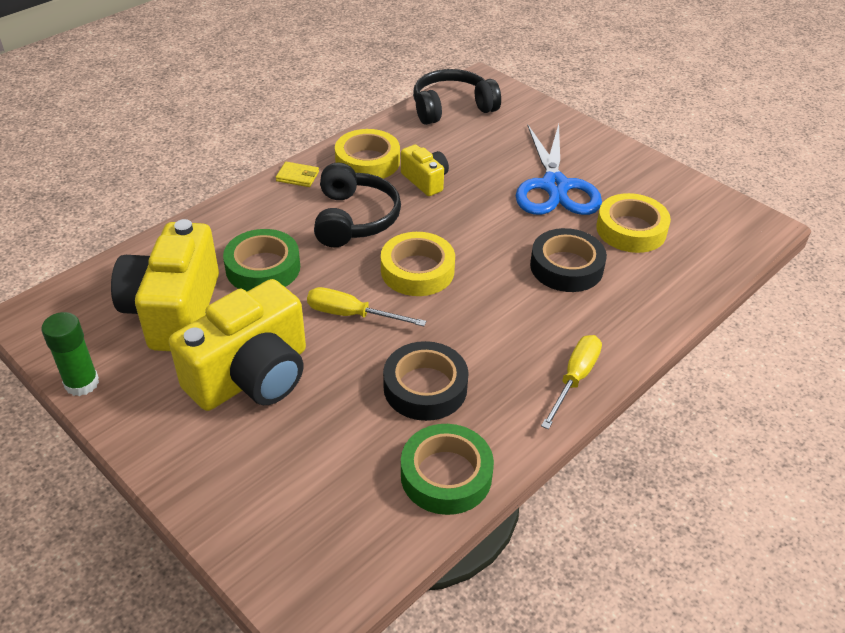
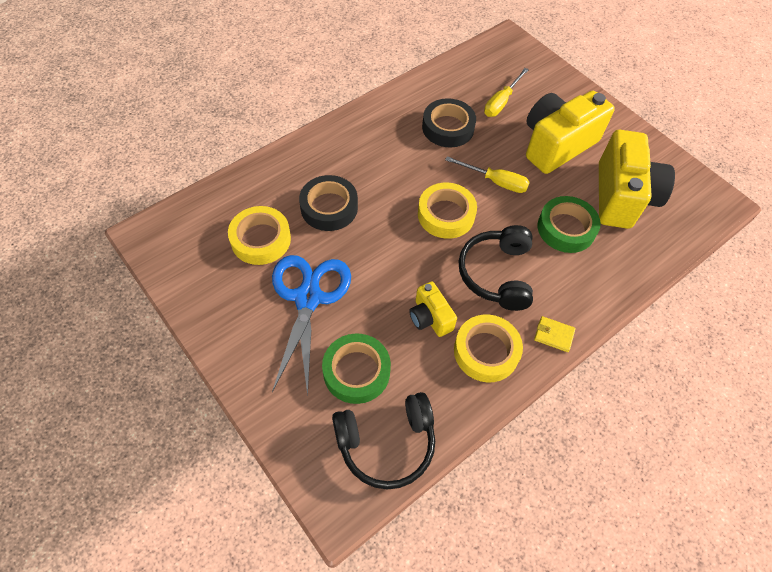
camera: 175 degrees left, 15 degrees up
(82, 383) = (661, 150): green glue stick -> none
(446, 475) = (441, 81): green tape -> green tape (356, 371)
(574, 379) = (353, 124): yellow screwdriver -> yellow screwdriver (501, 102)

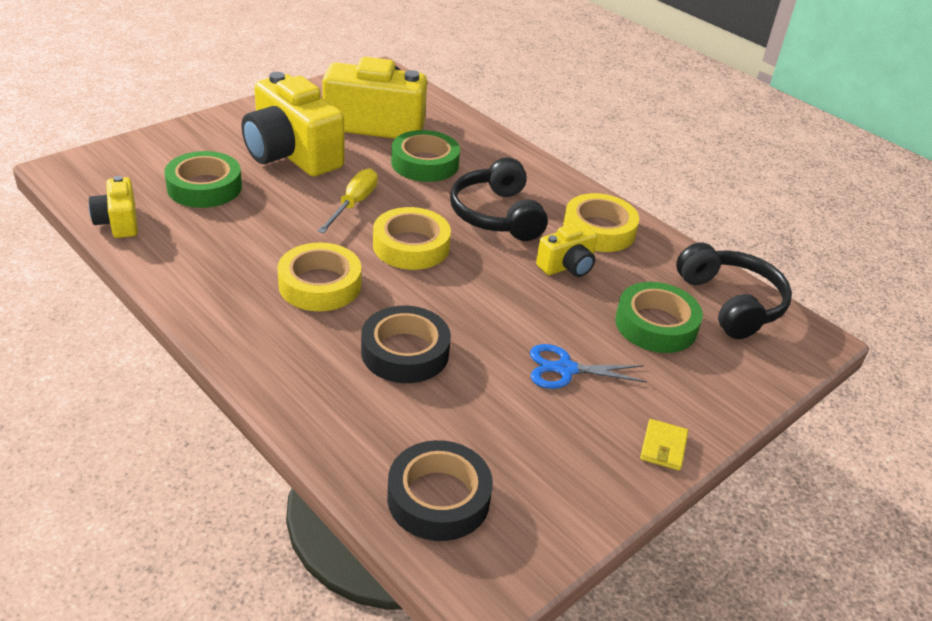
camera: 95 degrees left, 20 degrees down
(261, 239) = (473, 425): yellow tape -> yellow tape (320, 285)
(308, 298) = (565, 369): blue scissors -> blue scissors, size x0.56
(448, 128) = (250, 235): black tape -> black tape (438, 498)
(453, 68) = (118, 222): none -> yellow camera
(496, 274) = (496, 215): black headphones -> black headphones turned 75 degrees clockwise
(501, 102) = (204, 187): yellow screwdriver -> green tape
(554, 335) = (566, 186): yellow wallet -> yellow wallet (663, 447)

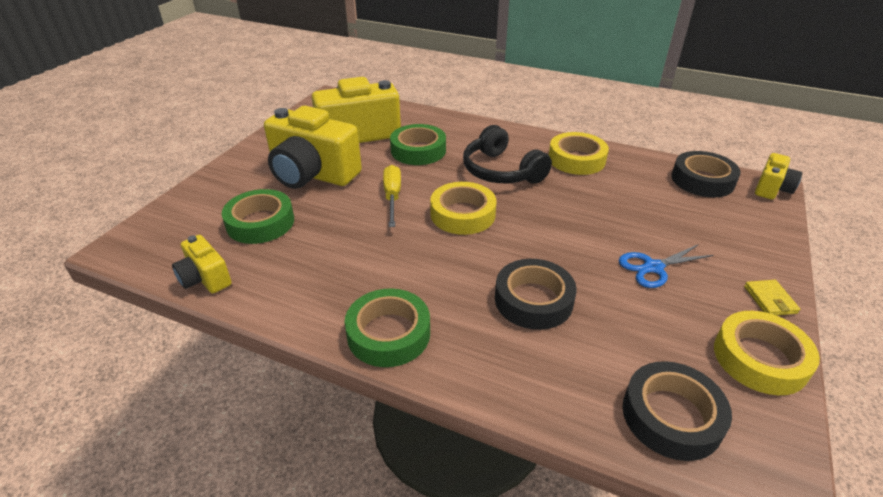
camera: 20 degrees left, 0 degrees up
(320, 285) = (421, 270): yellow tape -> yellow tape (760, 358)
(567, 266) = (581, 191): yellow camera -> yellow camera (772, 189)
(656, 325) = (675, 212): green tape -> green tape (388, 334)
(731, 303) = (702, 180): black headphones -> black tape

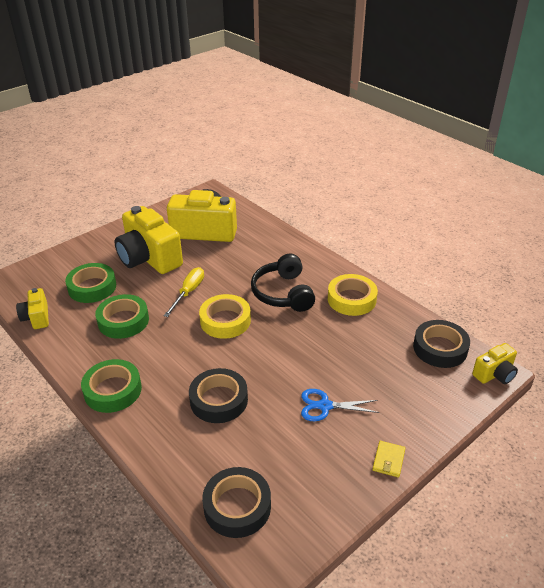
camera: 25 degrees right, 0 degrees up
(418, 150) = (236, 258): green tape -> green tape (123, 321)
(760, 358) = (335, 496): yellow tape -> none

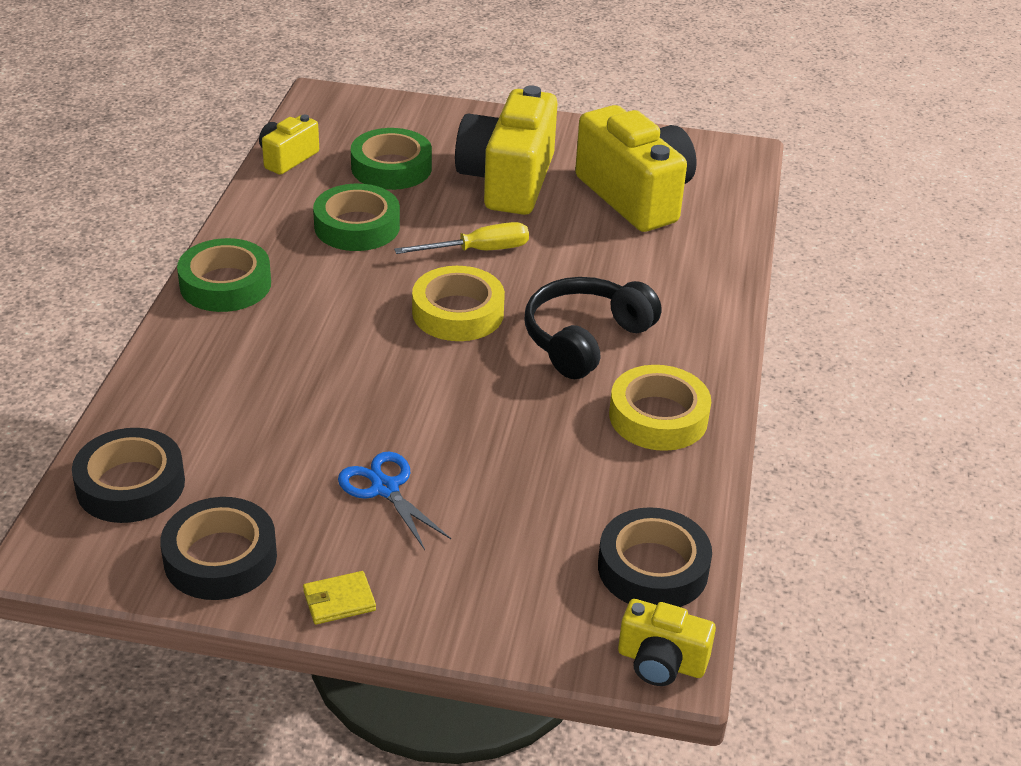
camera: 50 degrees right, 0 degrees up
(219, 400) = (296, 382): black tape -> black tape (220, 558)

